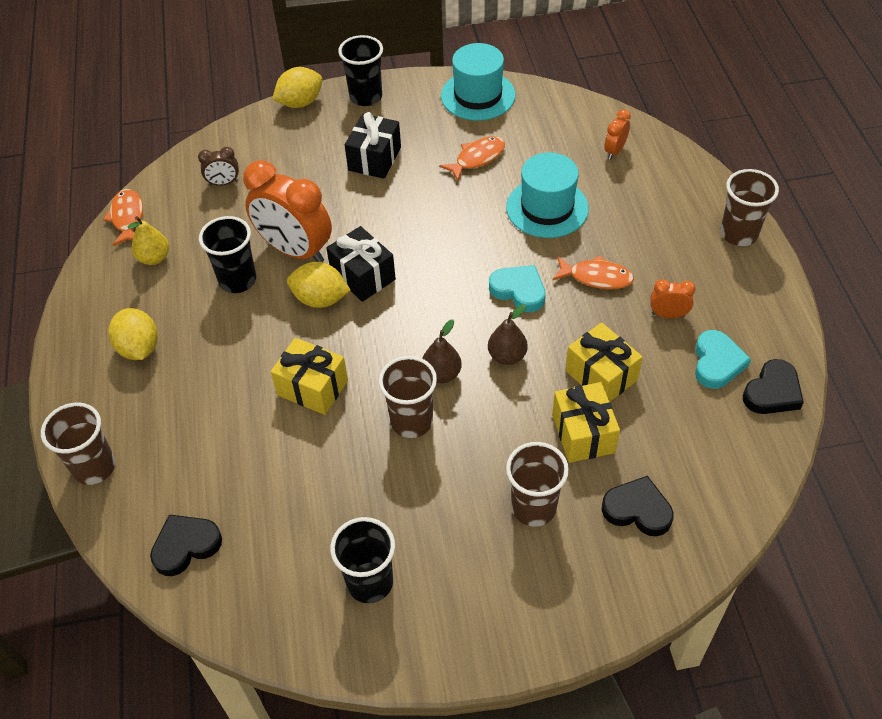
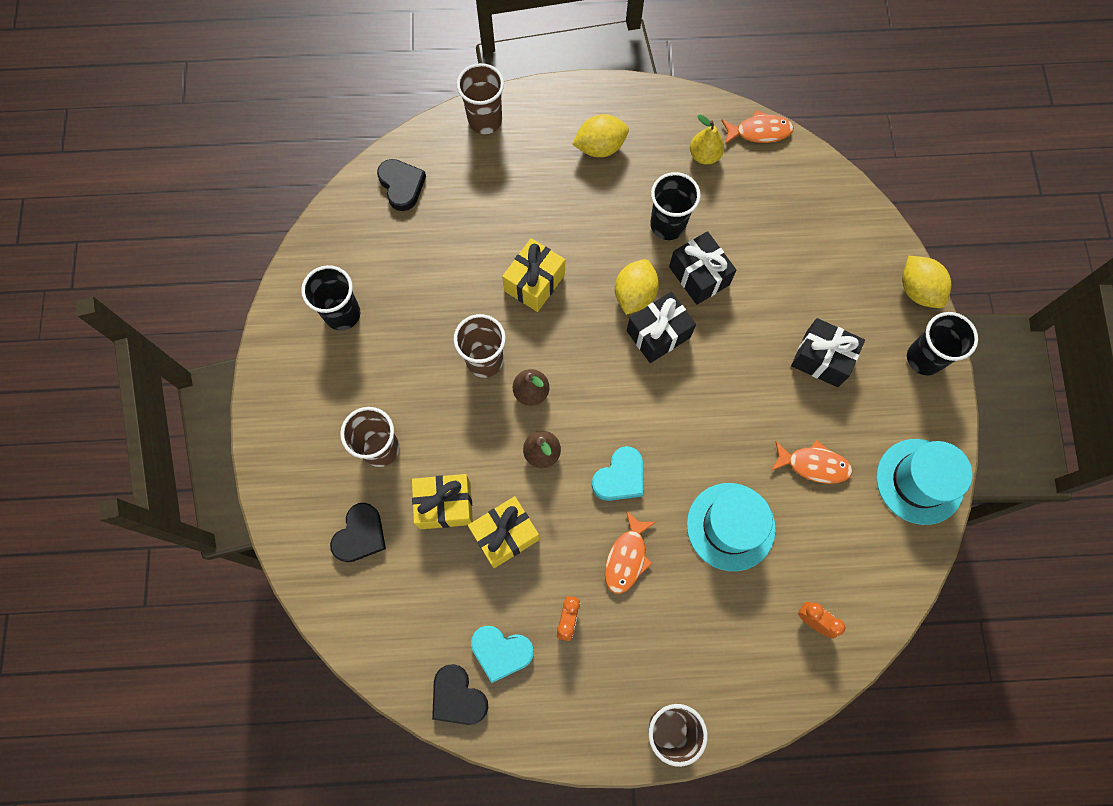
camera: 95 degrees right, 20 degrees up
(223, 183) = (798, 214): brown clock -> none
(295, 250) = (699, 276): orange clock -> black gift
(477, 158) = (813, 465): orange fish -> orange fish turned 45 degrees counterclockwise

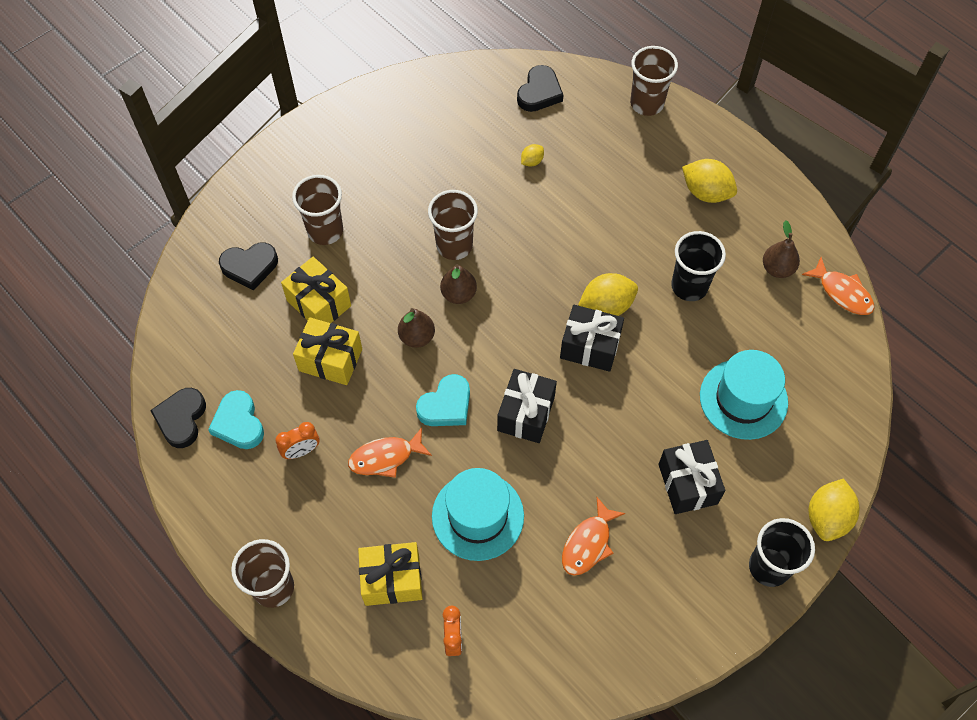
camera: 50 degrees right, 10 degrees down
(342, 314) = (404, 132): black cup -> none
(460, 243) = (532, 161): none -> yellow lemon
(534, 283) = (548, 232): yellow gift -> yellow gift (392, 579)
(620, 477) = (446, 405): turquoise heart -> turquoise heart turned 45 degrees counterclockwise
(699, 276) = (669, 340): black gift -> black gift (526, 414)
(704, 155) = (777, 268): yellow pear -> brown pear
(813, 465) = (588, 543): orange fish -> orange fish turned 60 degrees clockwise
(919, 481) = (652, 641): turquoise hat -> turquoise hat (743, 399)

